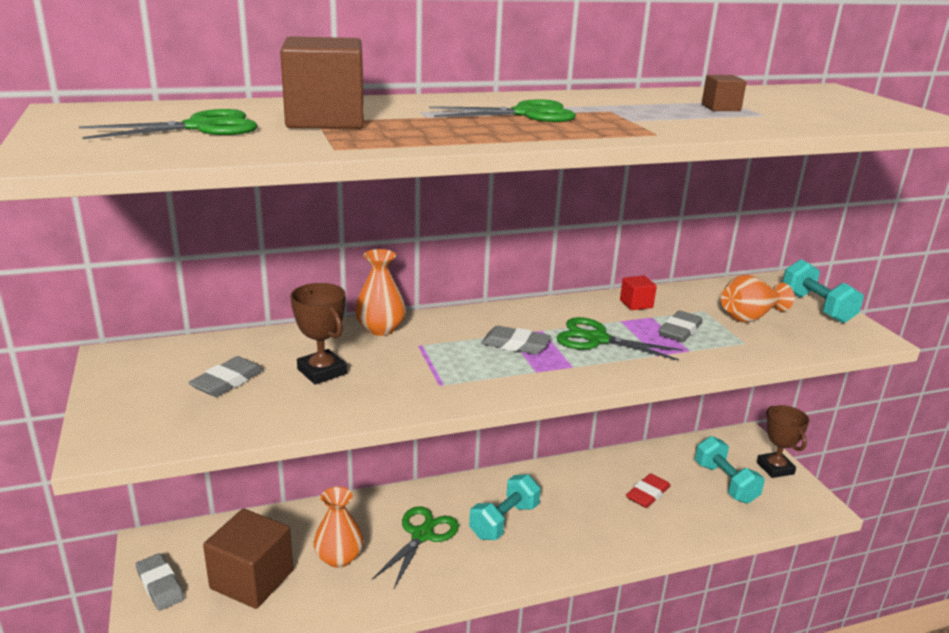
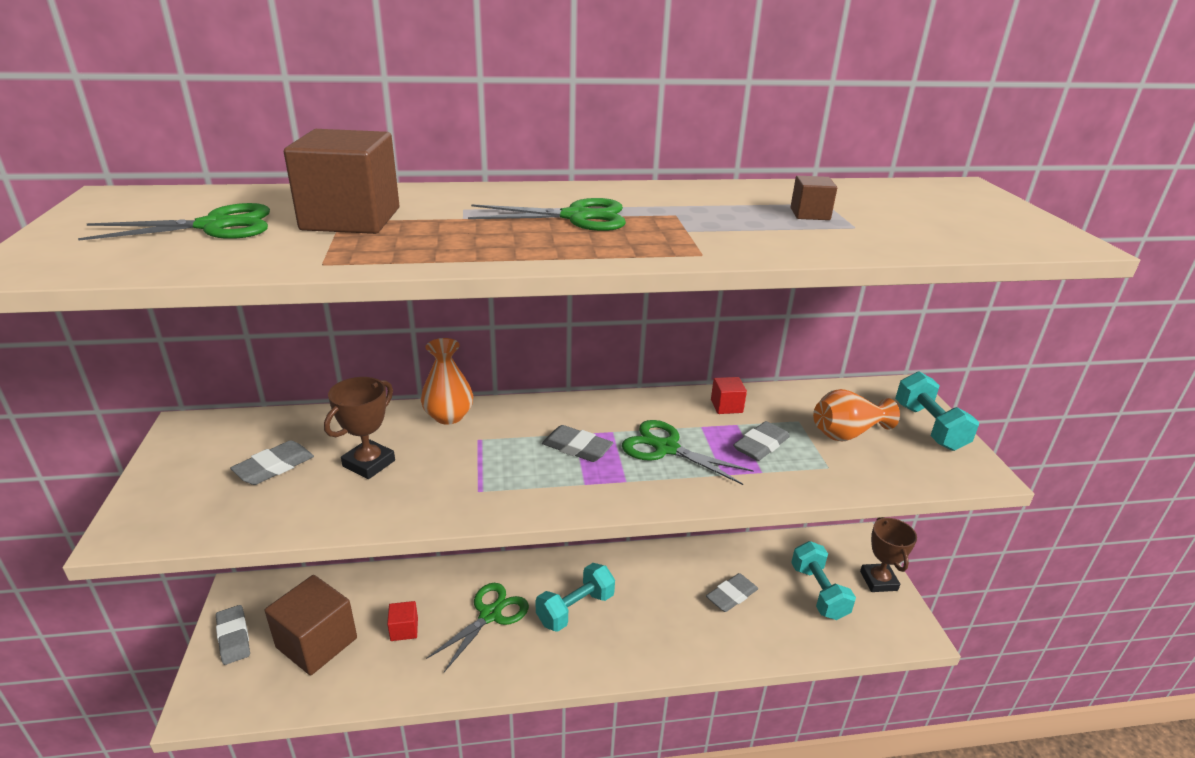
camera: 10 degrees right, 5 degrees up
(322, 371) = (369, 463): brown trophy -> brown trophy turned 60 degrees clockwise
(339, 557) = (404, 629): orange vase -> red cube
(647, 494) = (731, 595): red eraser -> grey eraser

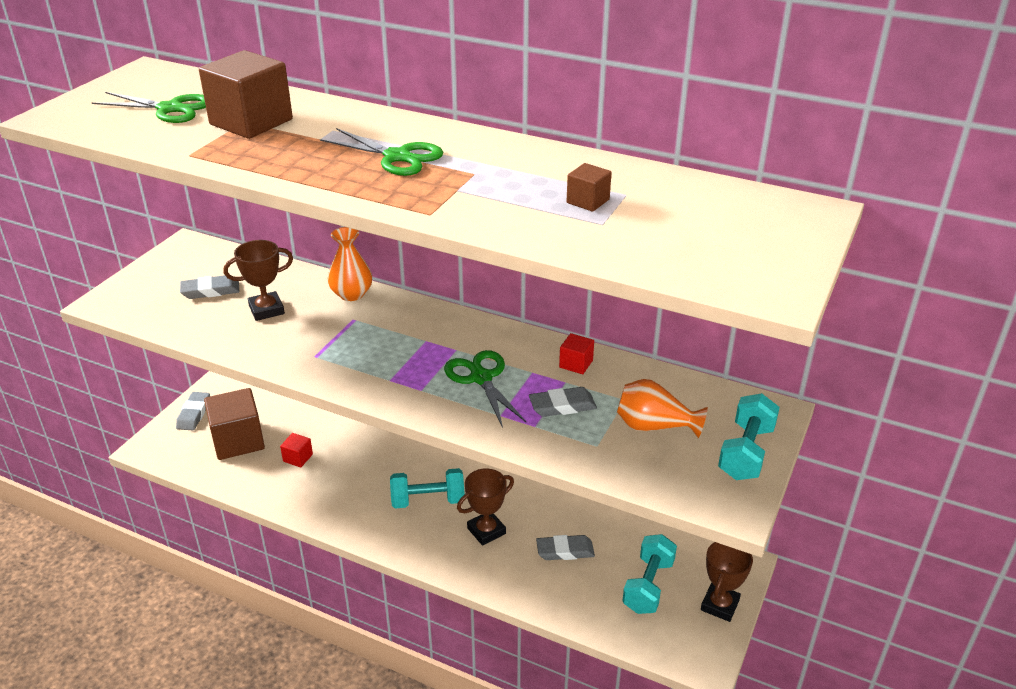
camera: 35 degrees right, 5 degrees up
(490, 615) = (363, 475): green scissors -> none
(577, 448) = (415, 352): grey eraser -> none
(653, 611) = (486, 531): none -> brown trophy

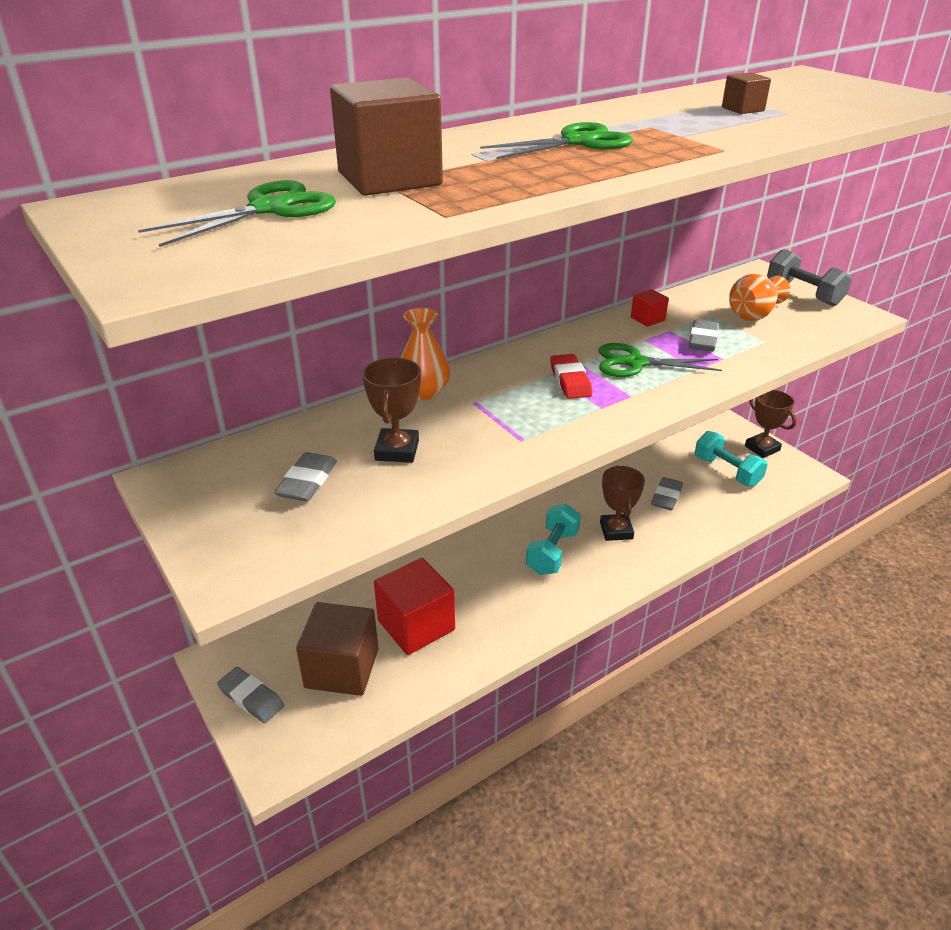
camera: 60 degrees left, 0 degrees up
(298, 458) = (416, 625): red cube -> red cube, size x2.14
(421, 353) = (570, 380): none -> red eraser
(745, 452) = (803, 294): turquoise dumbbell -> grey dumbbell

